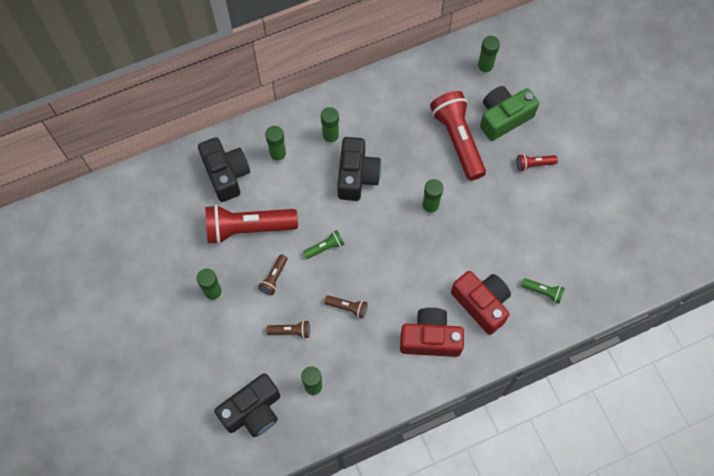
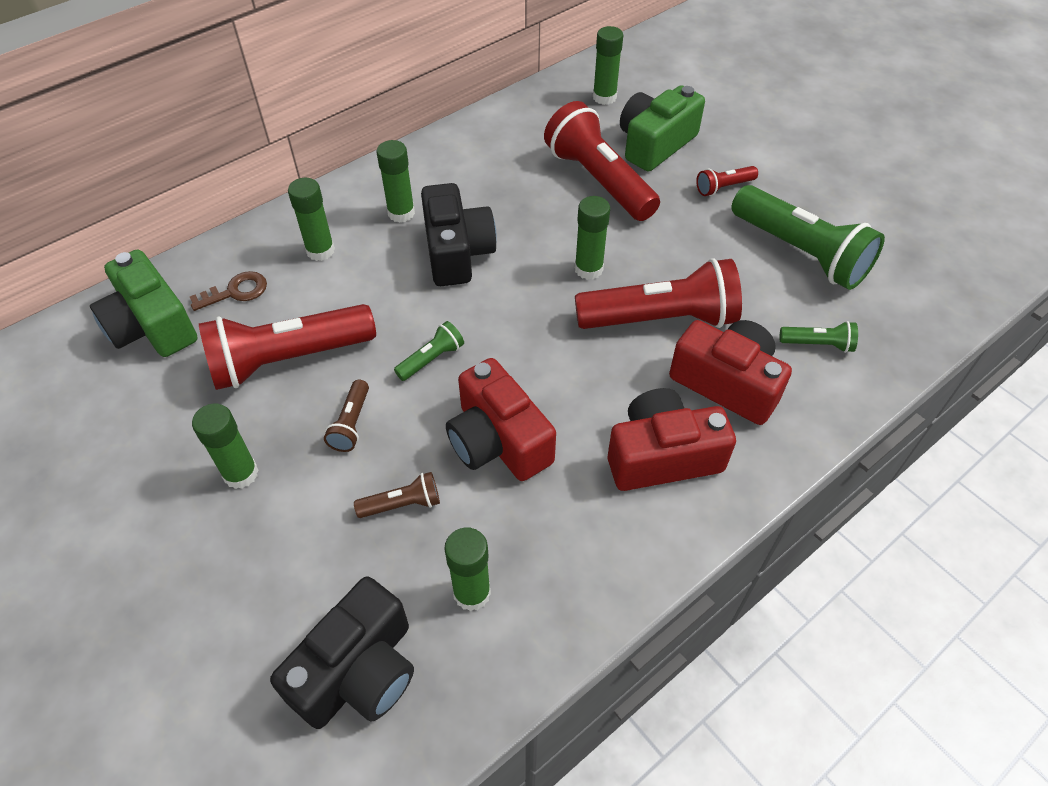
camera: 15 degrees left, 15 degrees down
(178, 187) = (152, 326): none -> green camera
(226, 174) = (236, 291): black camera -> brown key
(347, 307) = (498, 441): brown flashlight -> red camera
(460, 252) = (661, 319): none -> red flashlight
(561, 226) = (801, 253): none -> green flashlight

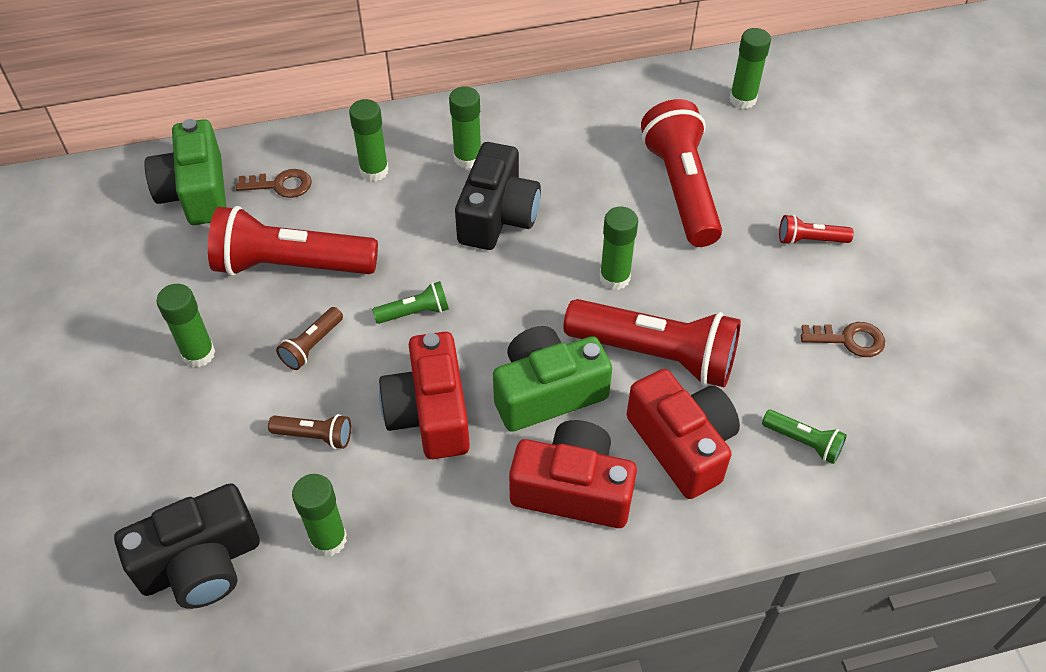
camera: 25 degrees right, 0 degrees up
(655, 144) = (765, 168): green camera -> green camera (547, 392)
(801, 253) = (849, 339): green flashlight -> brown key

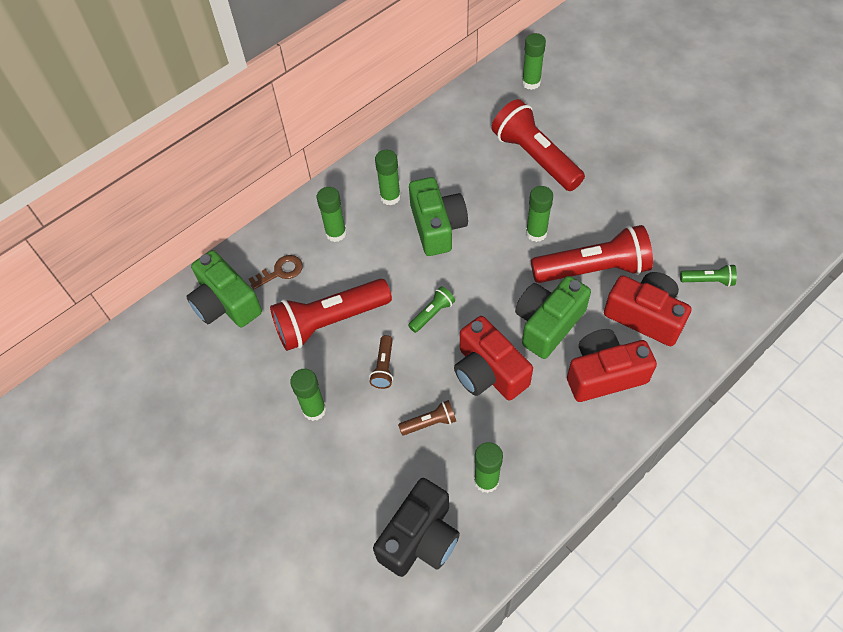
camera: 25 degrees left, 5 degrees up
(497, 216) = (437, 227): black camera -> green camera
(810, 240) = (630, 156): red flashlight -> none
(849, 339) = (691, 207): brown key -> none

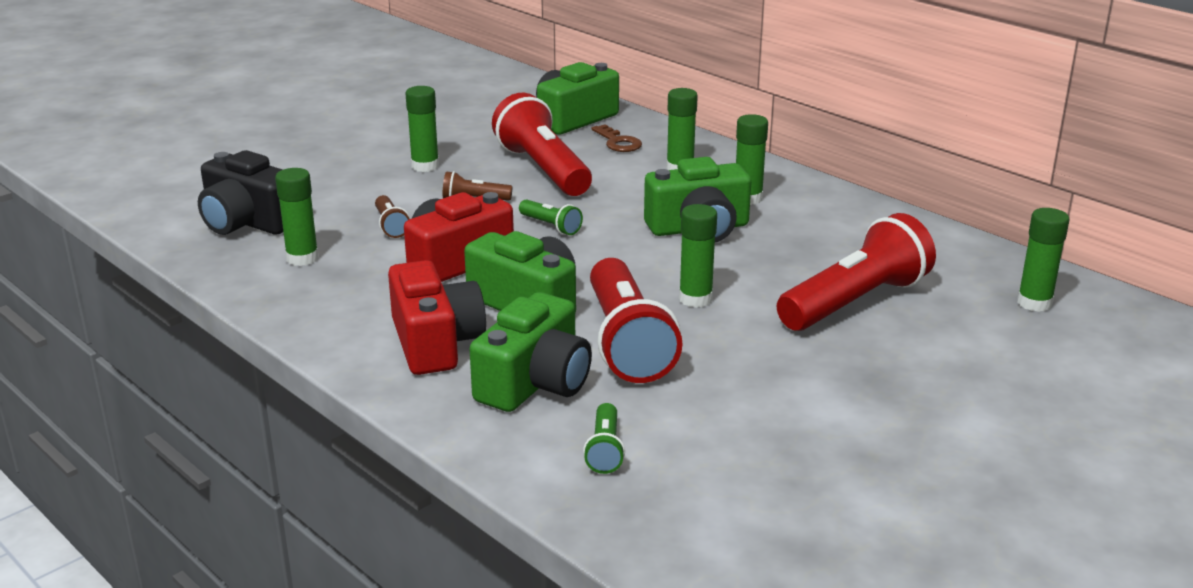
camera: 85 degrees right, 30 degrees down
(645, 316) = (535, 383): red camera -> green camera

